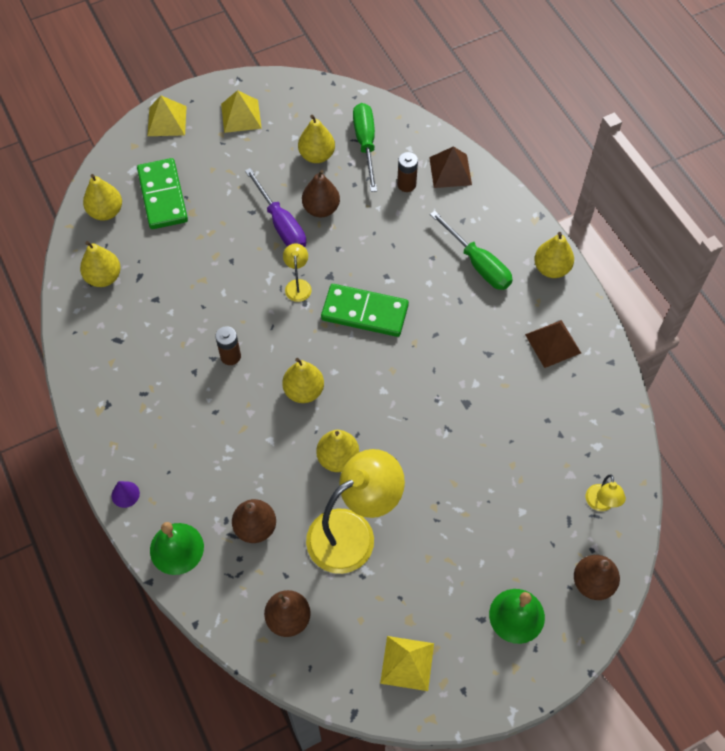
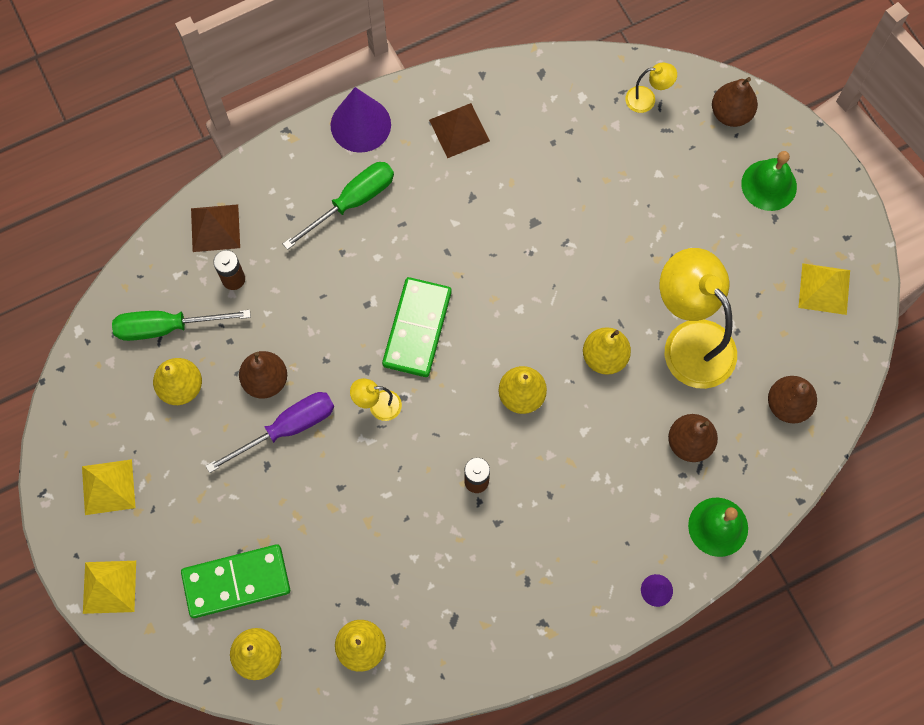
camera: 90 degrees left, 10 degrees up
(551, 268) = (360, 124): yellow pear -> purple cone

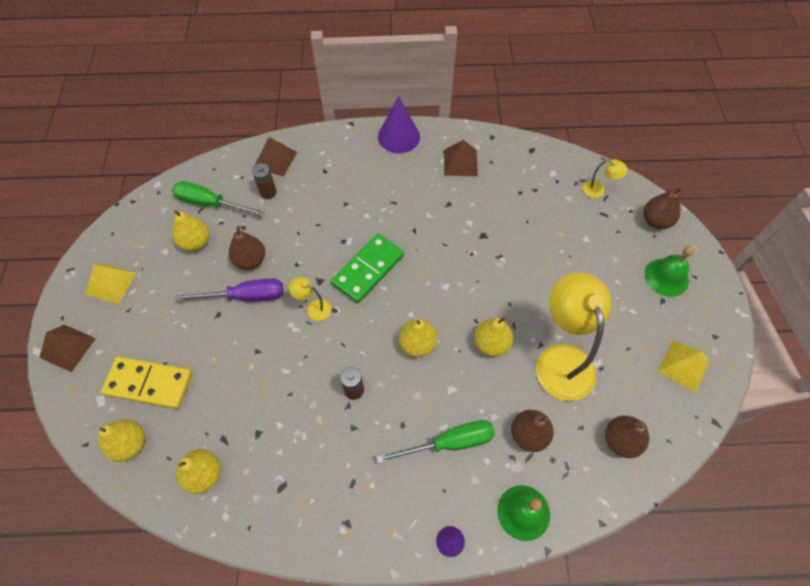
camera: 25 degrees right, 10 degrees down
(109, 586) = (68, 347): yellow pyramid -> brown pyramid
(236, 581) = (149, 383): green domino -> yellow domino
(352, 202) = (368, 177): green screwdriver -> green screwdriver (449, 443)

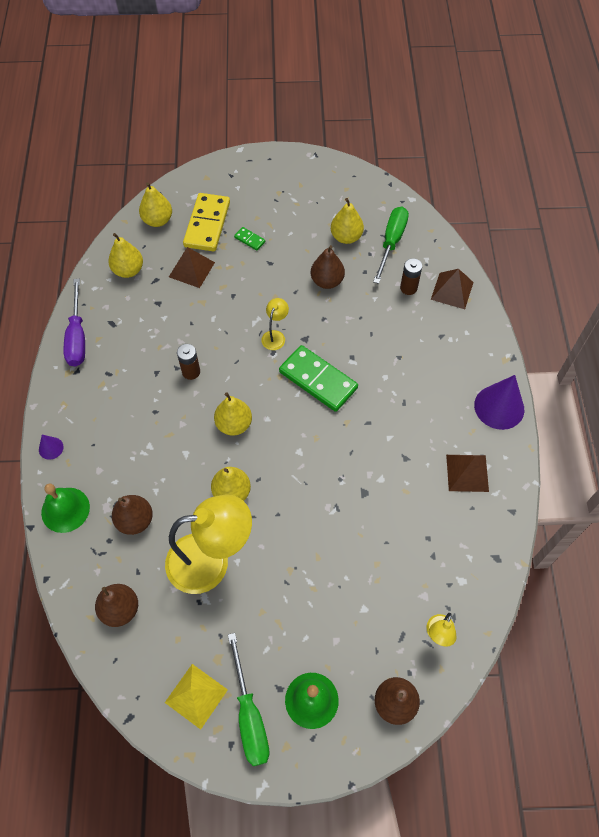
camera: 90 degrees right, 0 degrees up
(68, 347) = (242, 167): brown pyramid -> brown pyramid (191, 269)
(111, 283) = (302, 184): yellow pyramid -> none
(181, 336) = (249, 239): none -> green domino
(245, 296) = (288, 281): purple screwdriver -> purple screwdriver (77, 337)
(449, 443) = (134, 450): green screwdriver -> green screwdriver (249, 715)

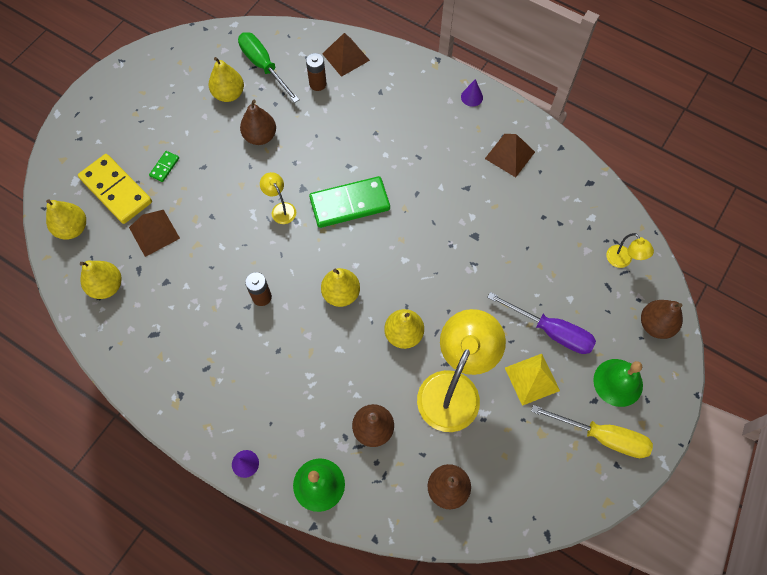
camera: 55 degrees left, 5 degrees up
(77, 337) = (143, 373): purple screwdriver -> purple screwdriver (551, 331)
(196, 696) = (561, 469): yellow pyramid -> yellow pyramid (532, 379)
(249, 239) = (164, 167): green domino -> green domino turned 45 degrees counterclockwise
(249, 715) = (602, 436): green screwdriver -> yellow screwdriver
(499, 407) = (472, 97): purple cone -> purple cone, size x0.48

